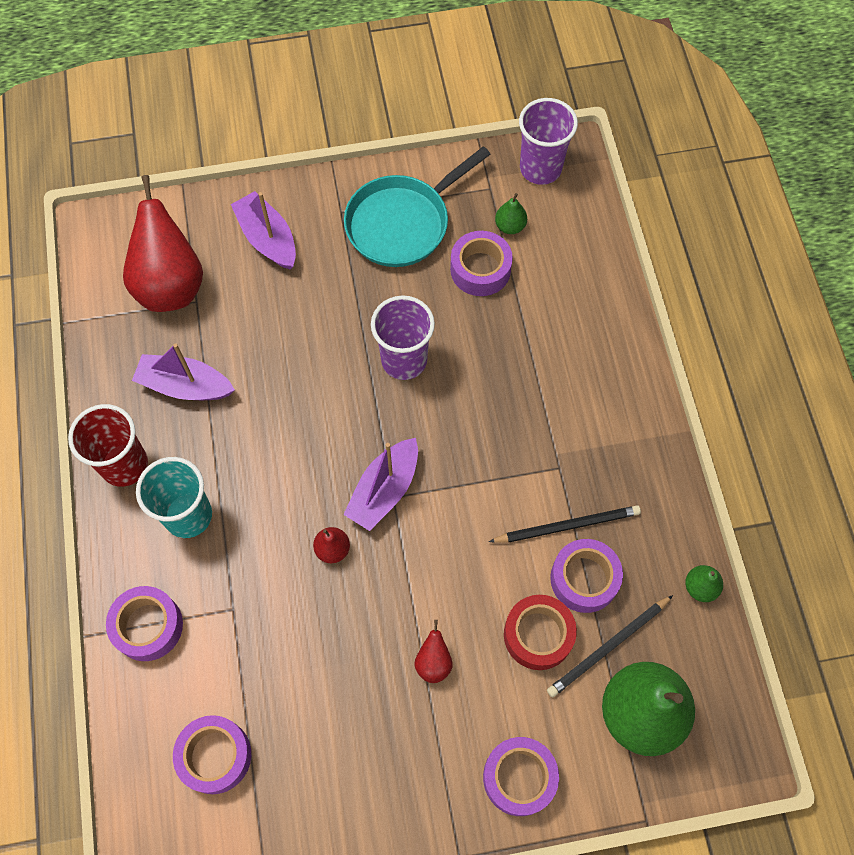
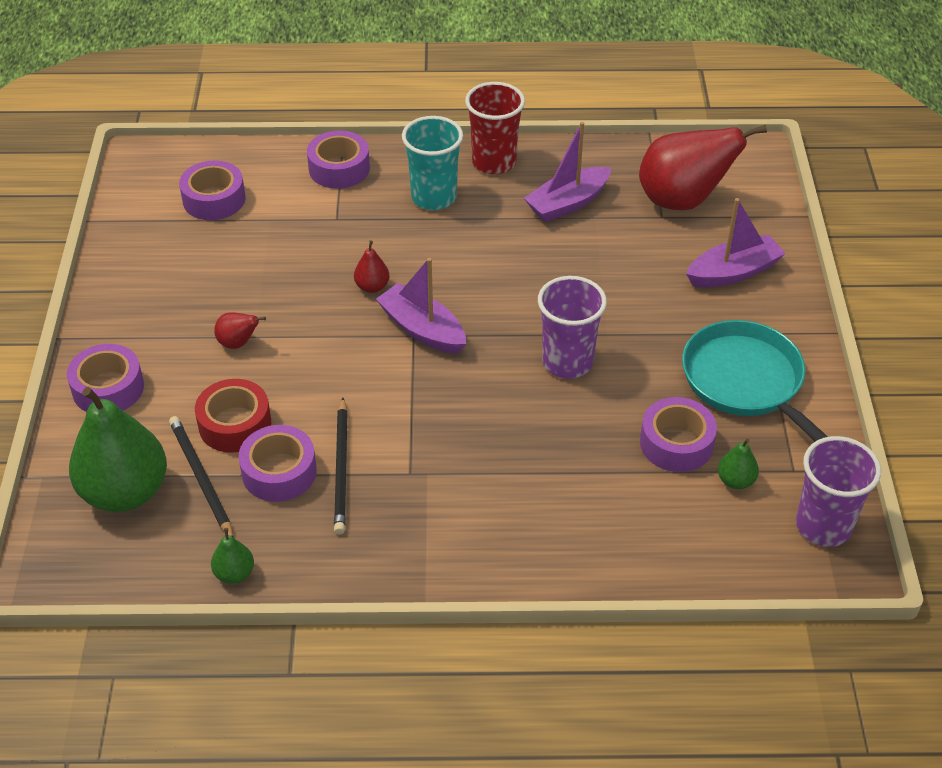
camera: 100 degrees right, 20 degrees down
(185, 386) = (567, 203): purple boat -> purple boat turned 150 degrees counterclockwise

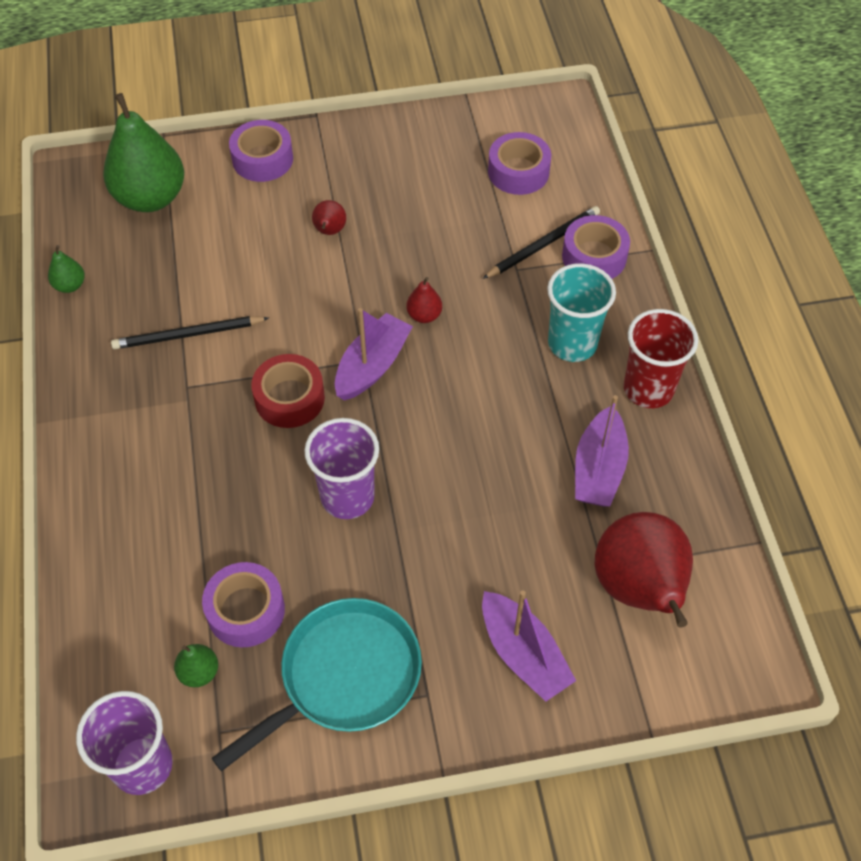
camera: 80 degrees right, 10 degrees up
(201, 478) = (169, 242): black pencil -> black pencil (543, 244)
(235, 424) = (231, 250): red tape -> red tape (289, 398)
(279, 472) = (180, 292): purple tape -> none
(567, 203) = (598, 469): purple boat -> purple boat turned 120 degrees counterclockwise

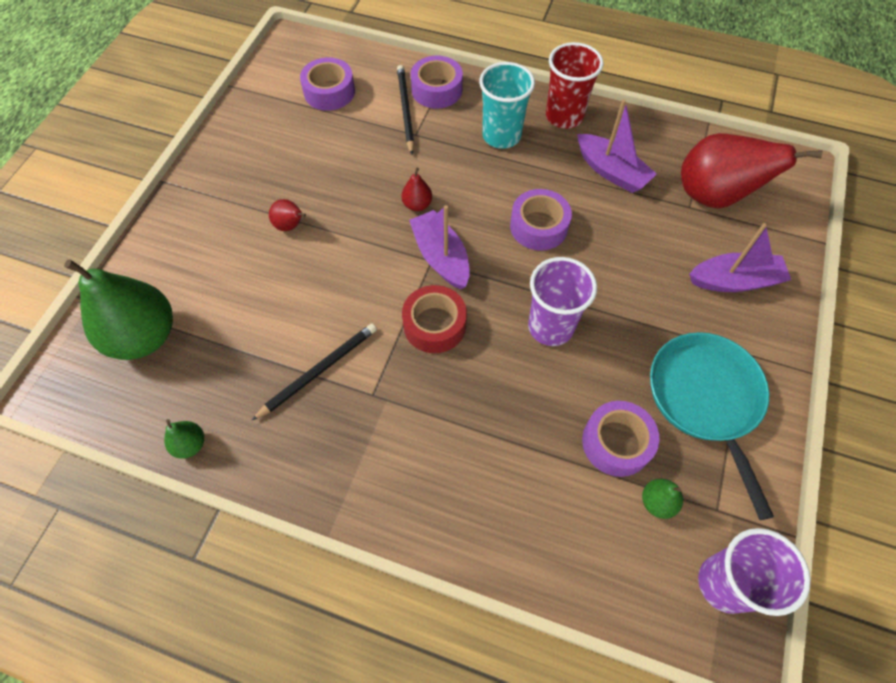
camera: 60 degrees left, 5 degrees up
(187, 335) = (319, 371): black pencil -> black pencil turned 150 degrees counterclockwise
(262, 159) = (175, 237): purple tape -> purple tape (538, 226)

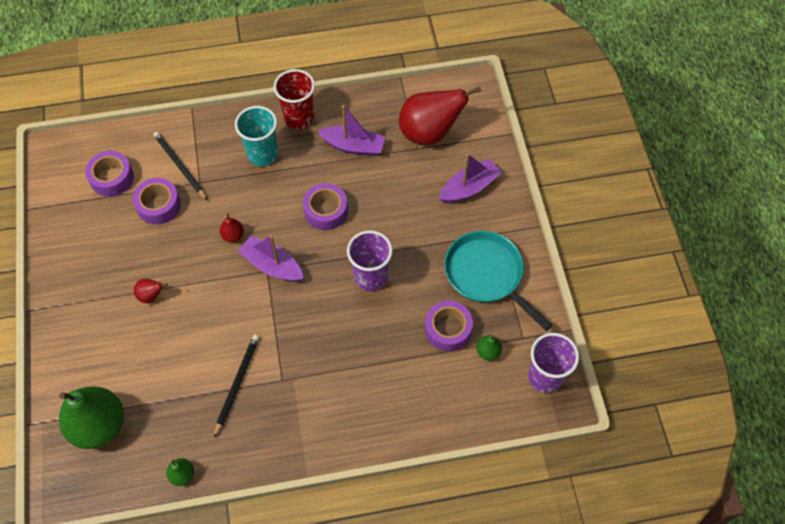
camera: 30 degrees left, 0 degrees up
(434, 325) = (295, 314): red tape -> none
(437, 90) = (194, 139): purple tape -> purple tape (158, 205)

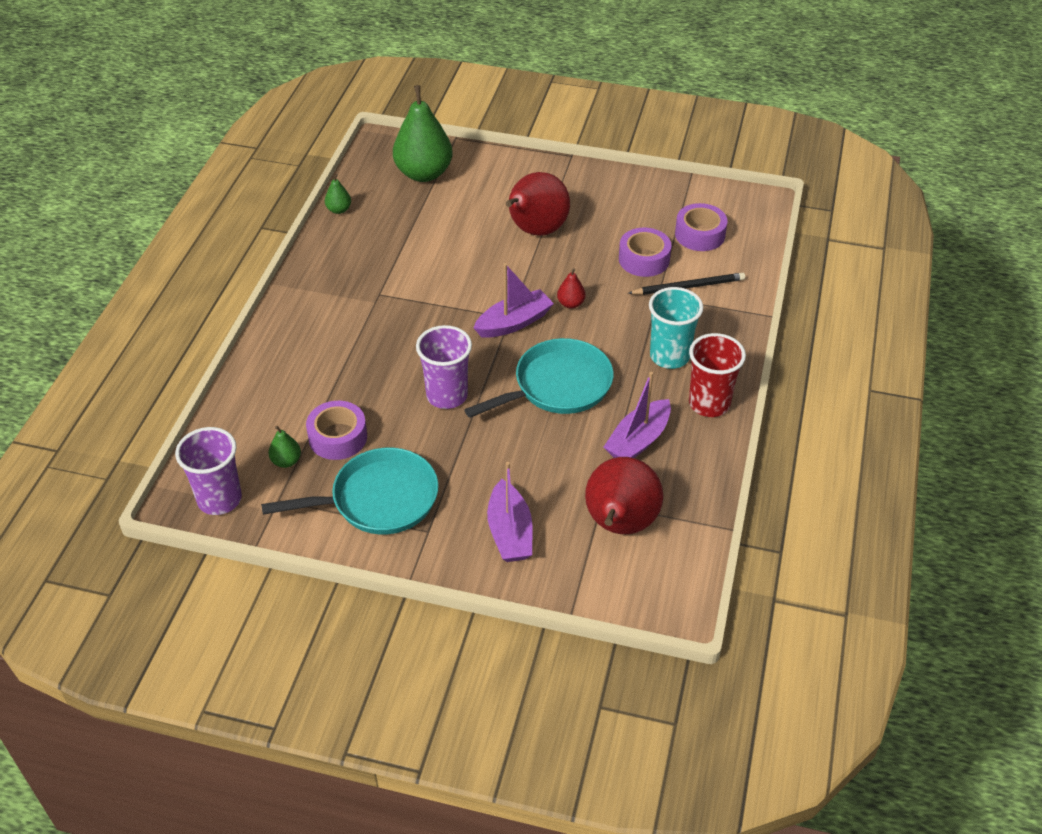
camera: 115 degrees right, 15 degrees down
(151, 296) = (535, 231): red pear -> red pear, size x2.32
(237, 384) = (398, 263): black pencil -> none
(326, 211) = (557, 386): purple tape -> turquoise pan

